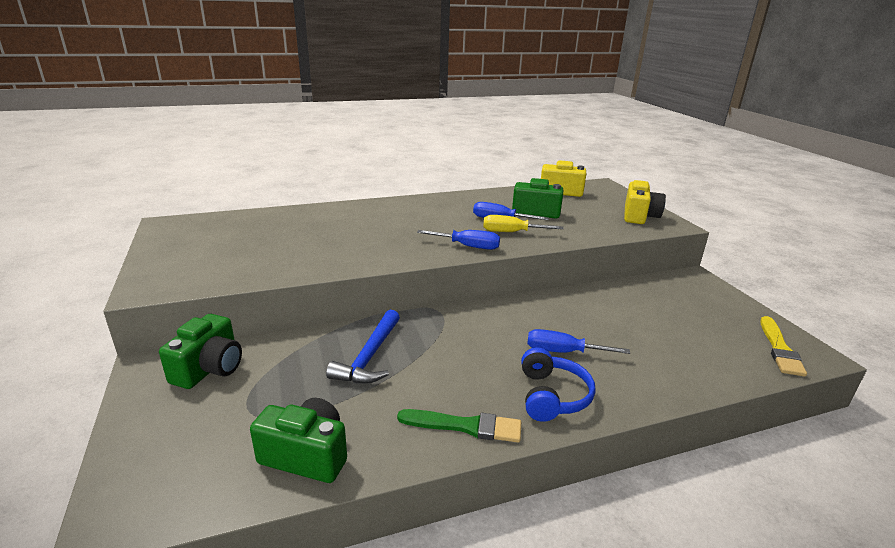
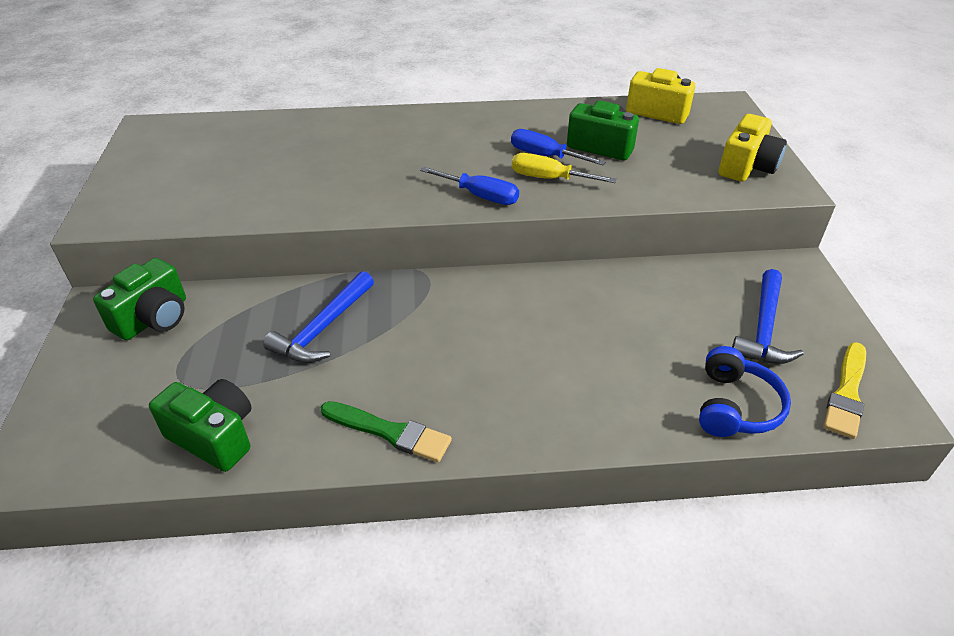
camera: 15 degrees right, 15 degrees up
(552, 396) = (506, 411): blue headphones -> blue headphones (735, 406)
(563, 352) = (551, 355): blue screwdriver -> none
(699, 316) = (764, 328): none -> blue hammer

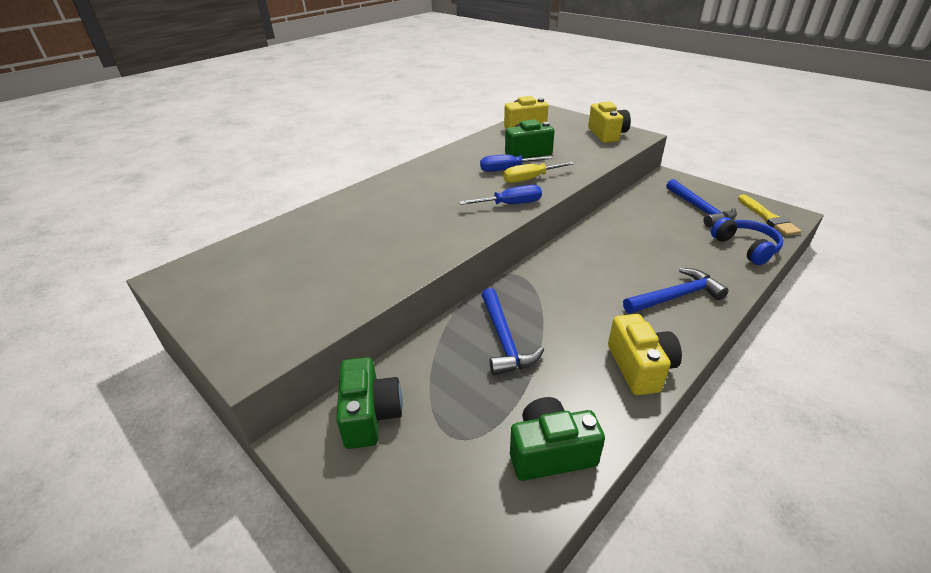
camera: 40 degrees left, 5 degrees down
(390, 432) = (640, 367): green brush -> yellow camera
(543, 398) = (675, 296): none -> blue hammer

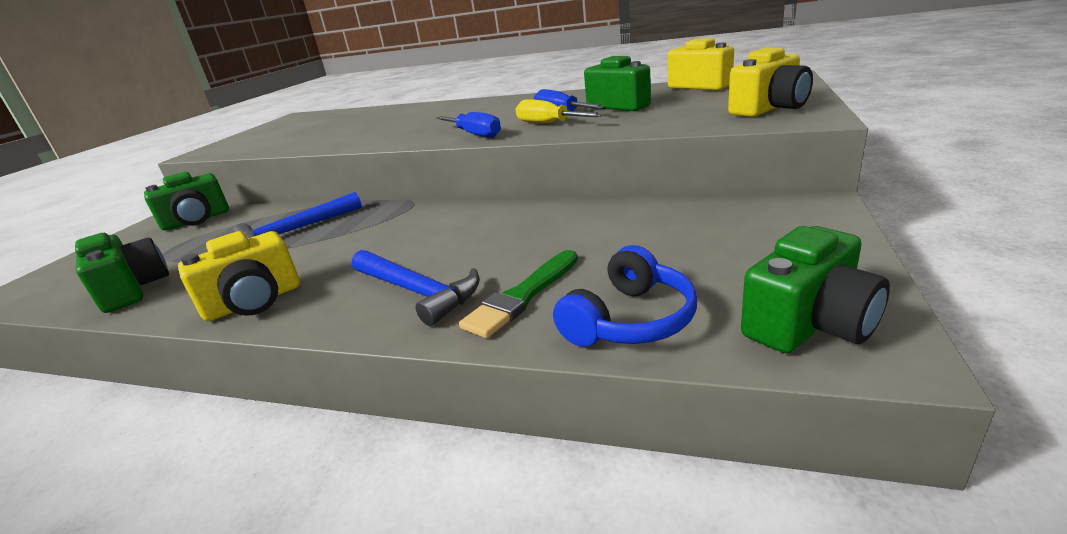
camera: 65 degrees right, 10 degrees down
(699, 209) = (728, 253): blue hammer -> none
(706, 266) = (522, 296): none -> green brush
(768, 217) = (809, 324): yellow brush -> green camera

